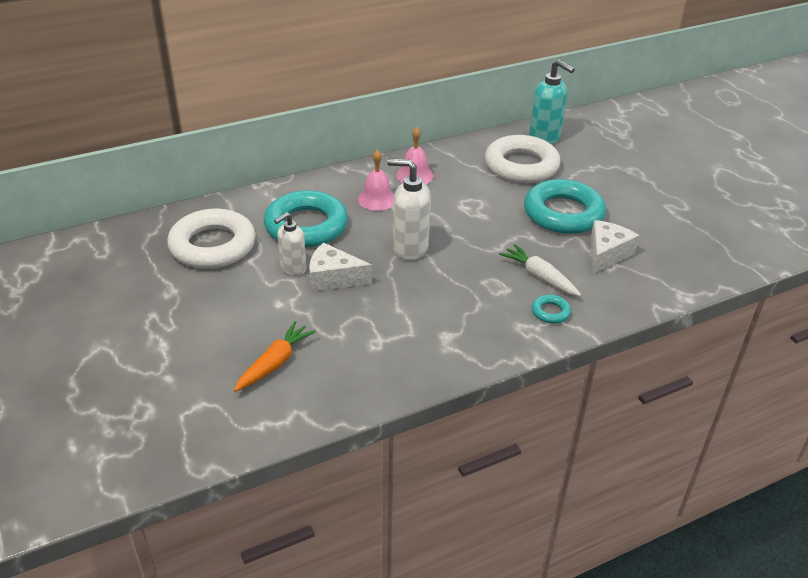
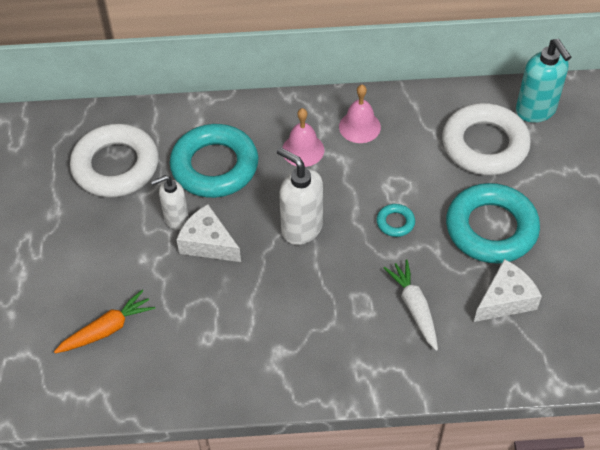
camera: 25 degrees right, 15 degrees up
(550, 312) = (399, 357): turquoise ring -> turquoise ring (395, 222)

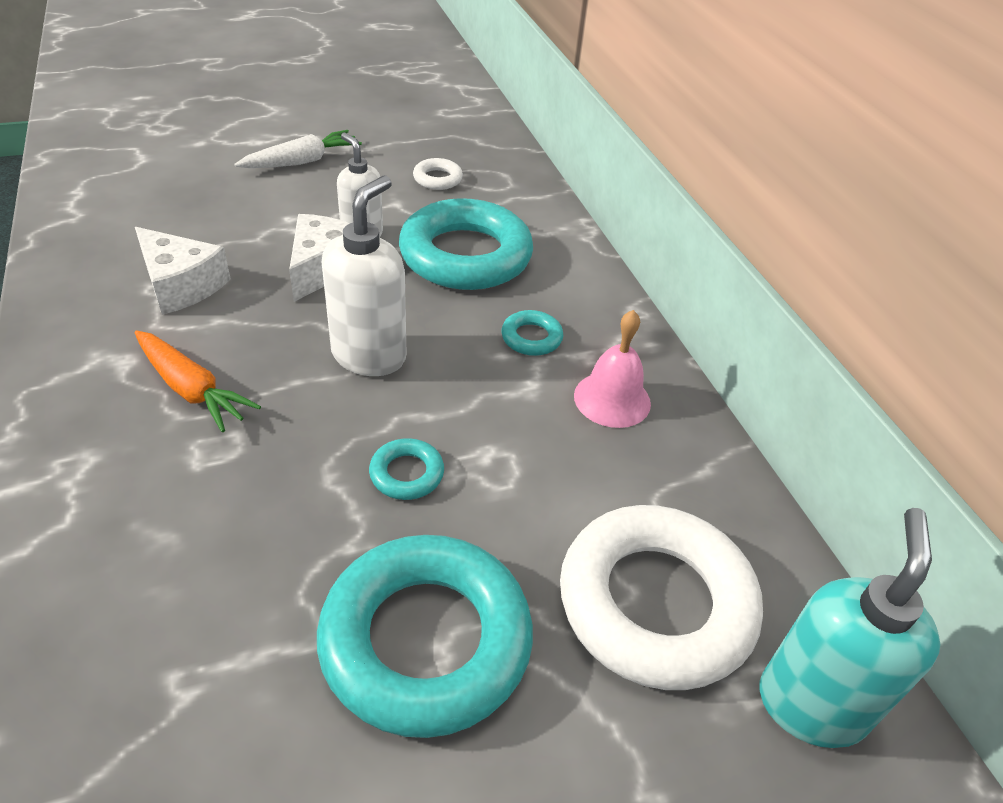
camera: 70 degrees right, 10 degrees down
(107, 329) = (174, 207): orange carrot -> orange carrot (192, 389)
(116, 166) = (437, 179): white ring -> white ring, size x0.42
(303, 150) = (531, 338): pink bell -> turquoise ring
(414, 307) = (209, 525): white carrot -> white carrot (302, 161)
(505, 300) = (230, 691): white cheese -> white cheese (181, 285)
(536, 111) = (810, 704): turquoise soap dispenser -> turquoise soap dispenser turned 150 degrees clockwise

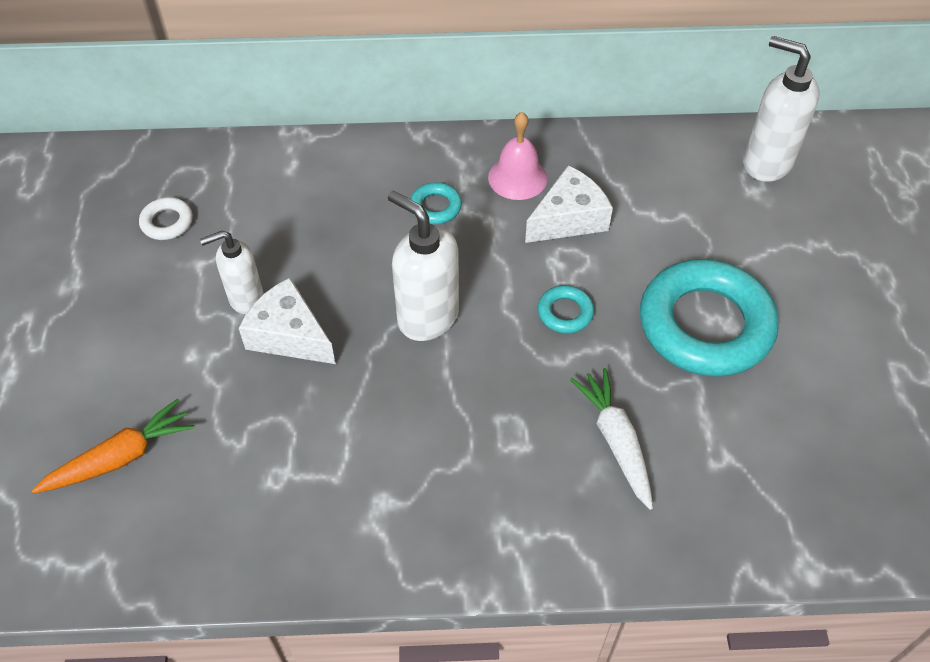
camera: 70 degrees left, 10 degrees up
(181, 285) = (278, 455): white cheese -> white cheese (568, 219)
(192, 389) = (436, 448): orange carrot -> orange carrot (121, 457)
(302, 161) = (78, 333): white carrot -> white carrot (615, 441)
(465, 255) = (308, 226): turquoise ring -> none
(655, 603) = (694, 207): white ring -> none
(810, 704) = (766, 163): turquoise soap dispenser -> white soap dispenser

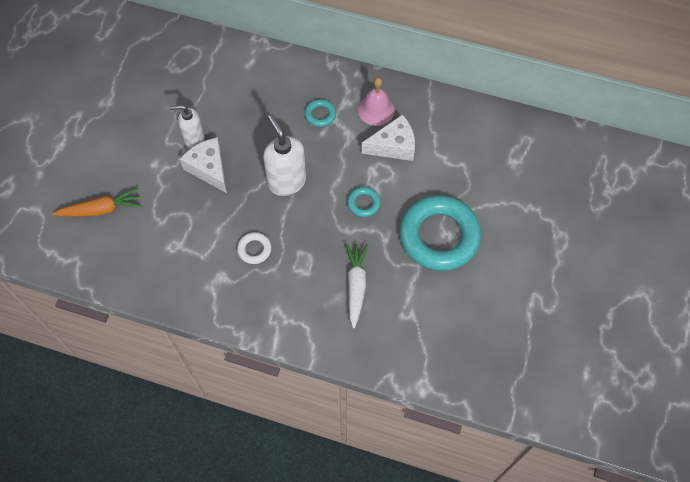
camera: 20 degrees right, 10 degrees up
(167, 222) = (168, 79): white ring -> white ring (254, 249)
(766, 163) = (531, 145): white soap dispenser -> none

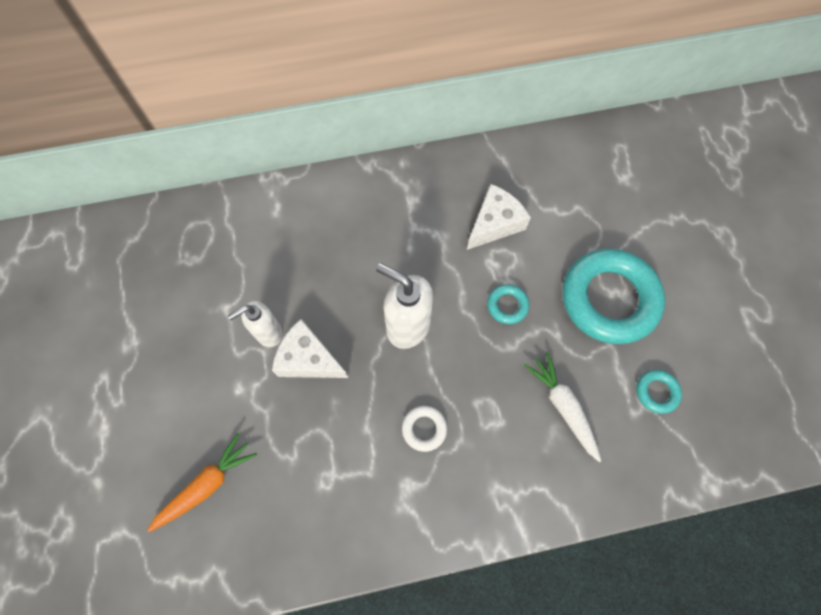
camera: 30 degrees left, 5 degrees up
(320, 115) = (394, 229): turquoise ring -> turquoise ring (656, 392)
(376, 110) = (450, 193): pink bell -> none

